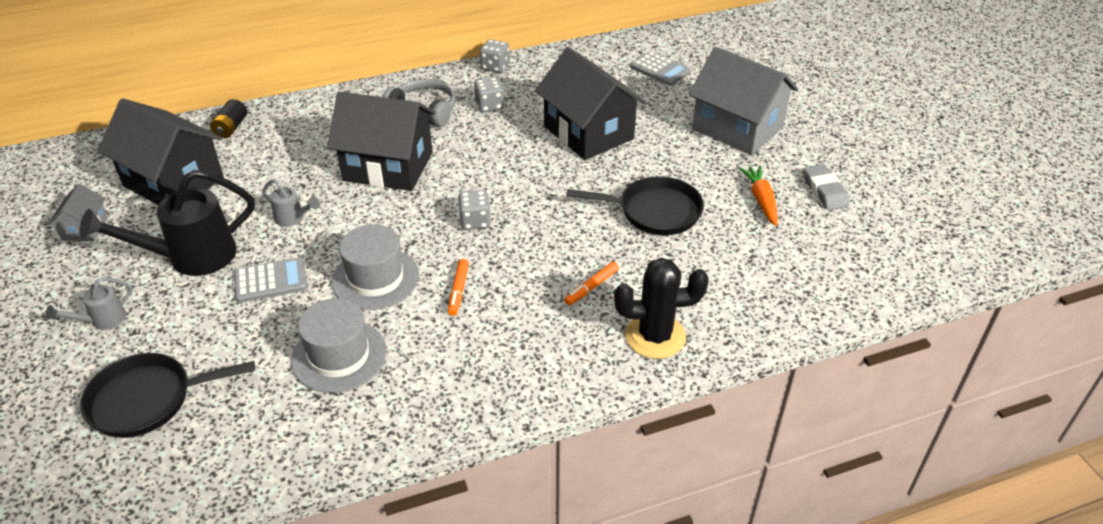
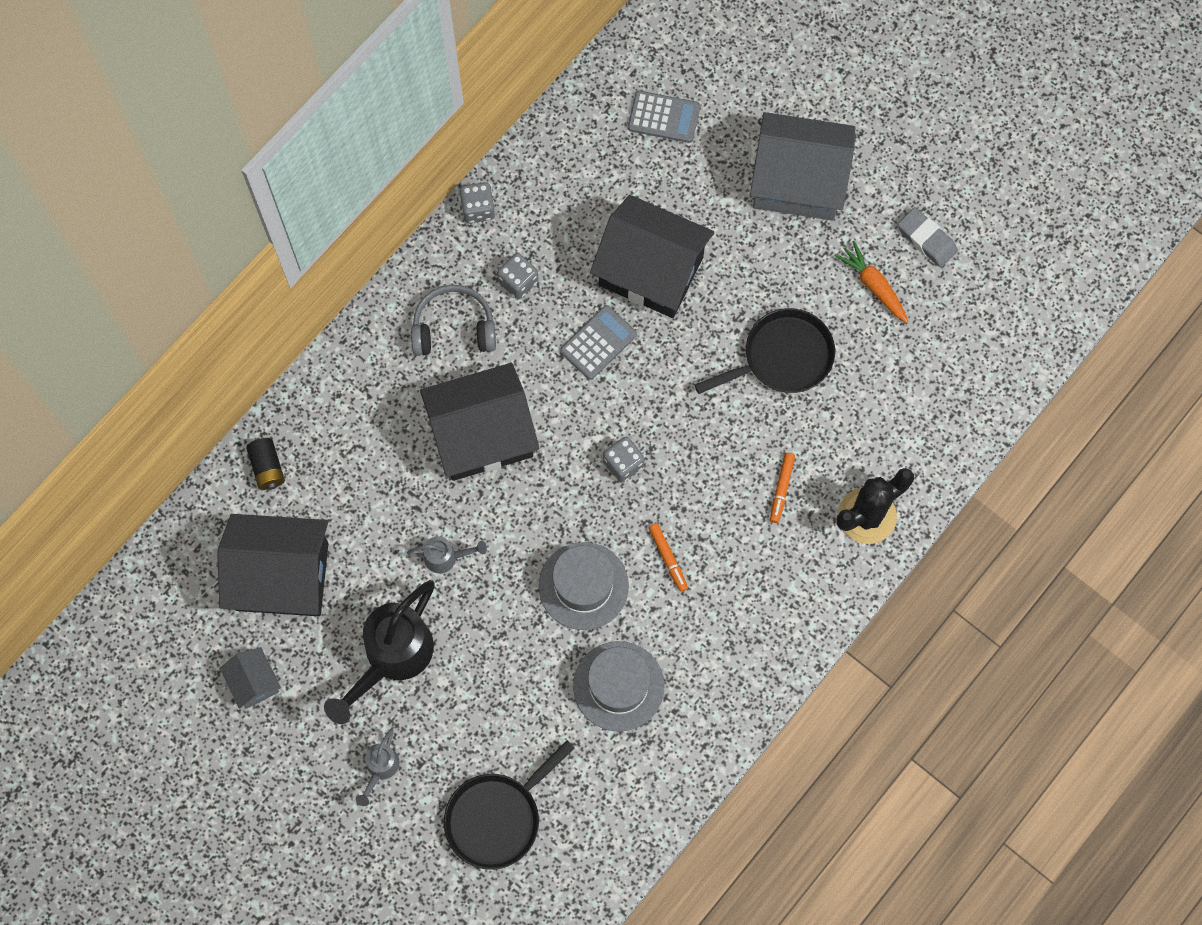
camera: 30 degrees left, 30 degrees up
(271, 281) = (491, 642): grey calculator -> grey calculator (598, 342)

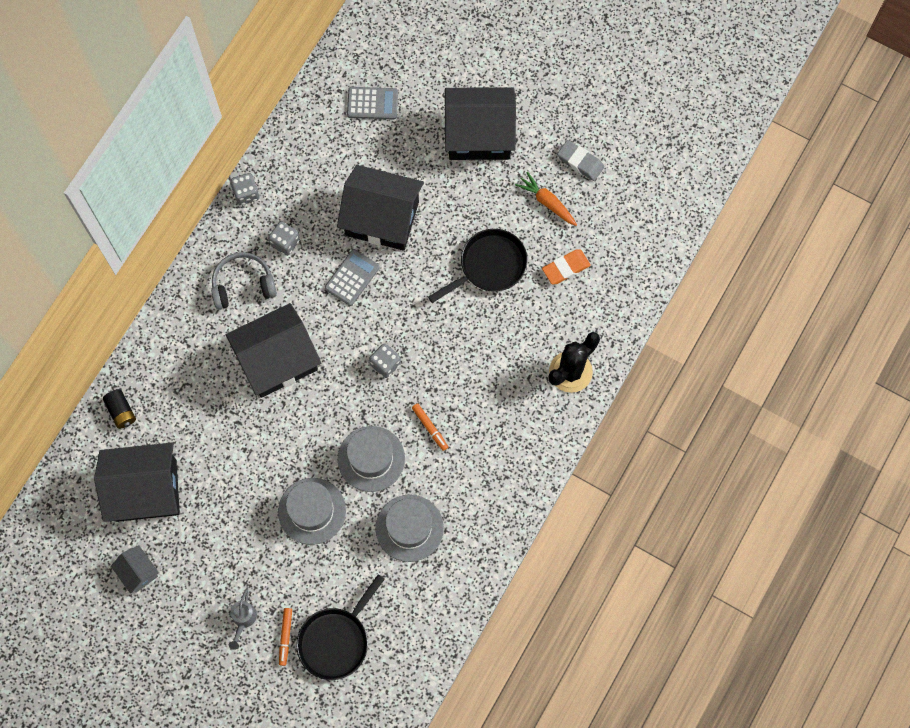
camera: 10 degrees left, 0 degrees up
(391, 658) = (237, 536): black watering can -> none
(446, 557) = (266, 455): grey watering can -> none
(494, 641) = (312, 511): none -> grey hat
(781, 489) = (504, 362): orange marker -> orange marker (285, 637)
(798, 181) = (479, 135): grey house -> black house
(884, 377) = (566, 268): none -> orange eraser

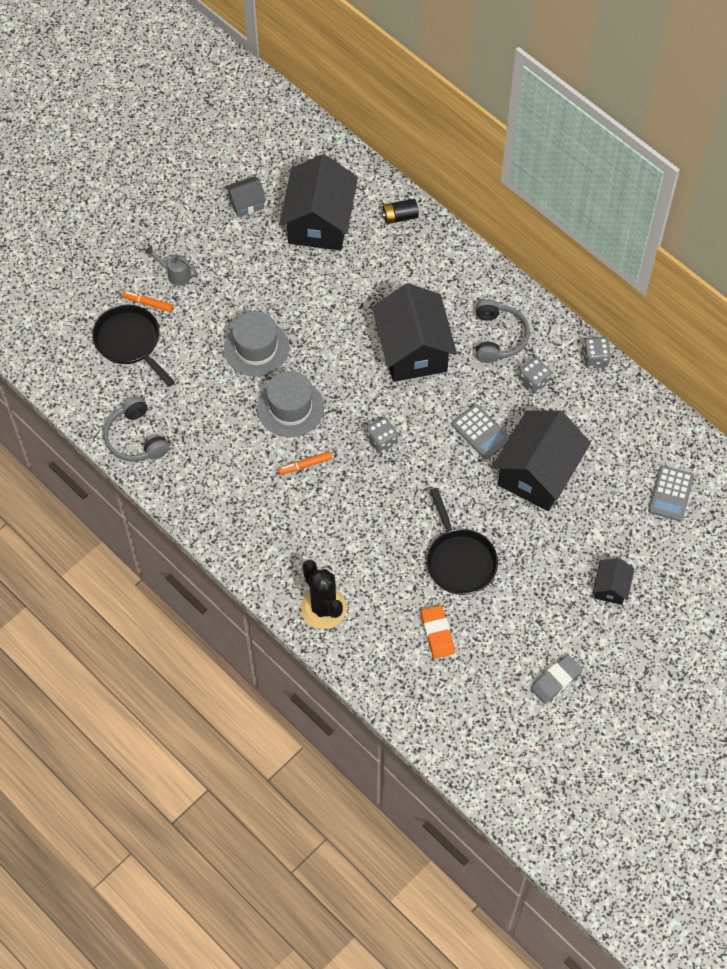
camera: 105 degrees right, 10 degrees down
(409, 528) = (212, 424): grey hat -> none
(444, 598) = (136, 438): none -> grey headphones
(479, 135) = (611, 587): black house -> black house, size x0.47
(547, 202) = (517, 634): orange carrot -> none

